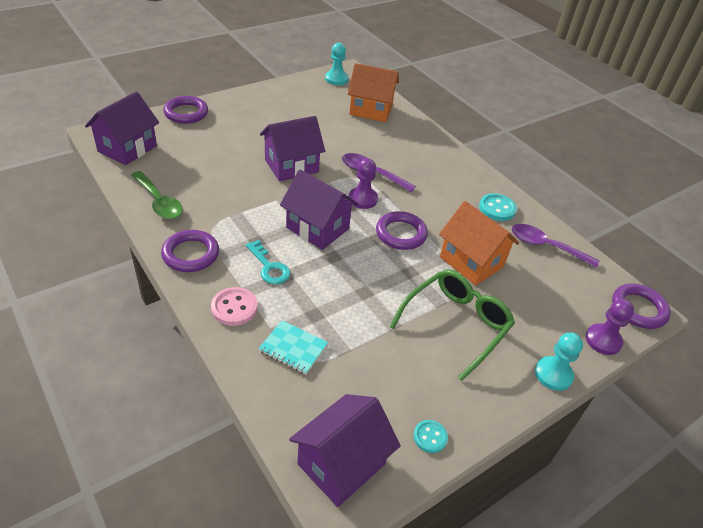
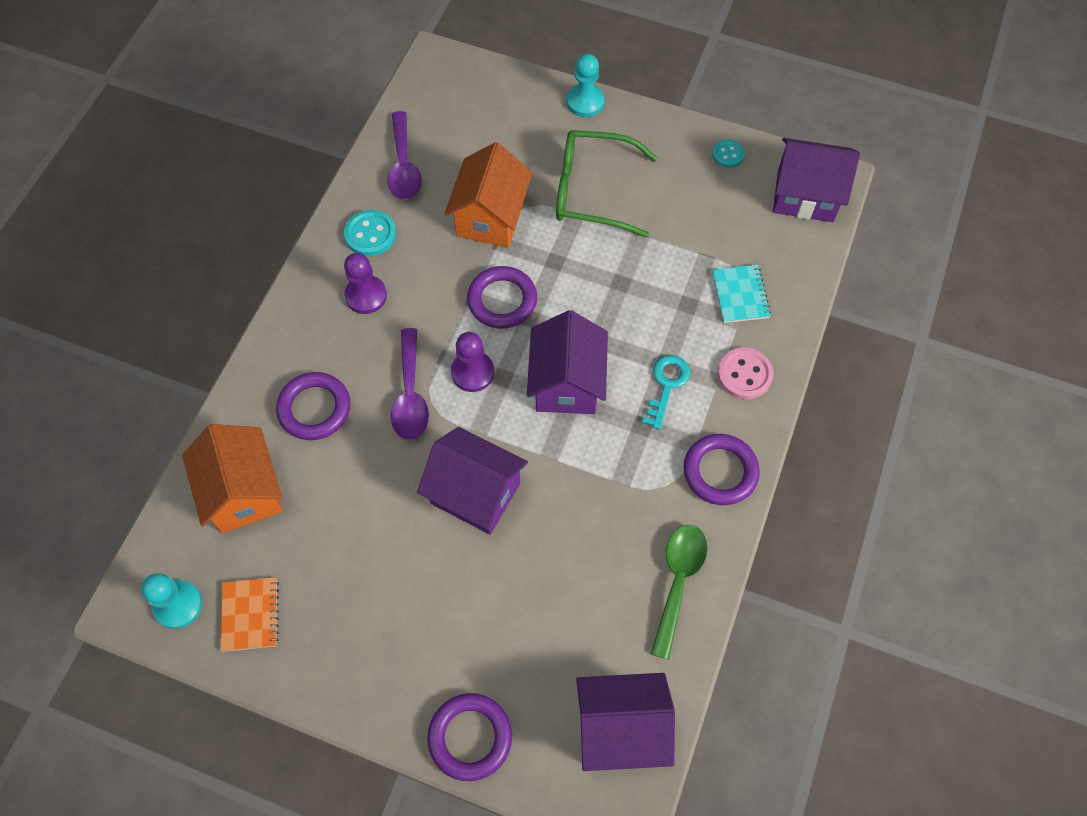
camera: 120 degrees left, 20 degrees up
(311, 90) = (250, 615): none -> orange notebook
(603, 340) = (509, 81): purple pawn -> purple pawn (366, 296)
(638, 309) = (439, 67): purple ring -> purple ring (314, 408)

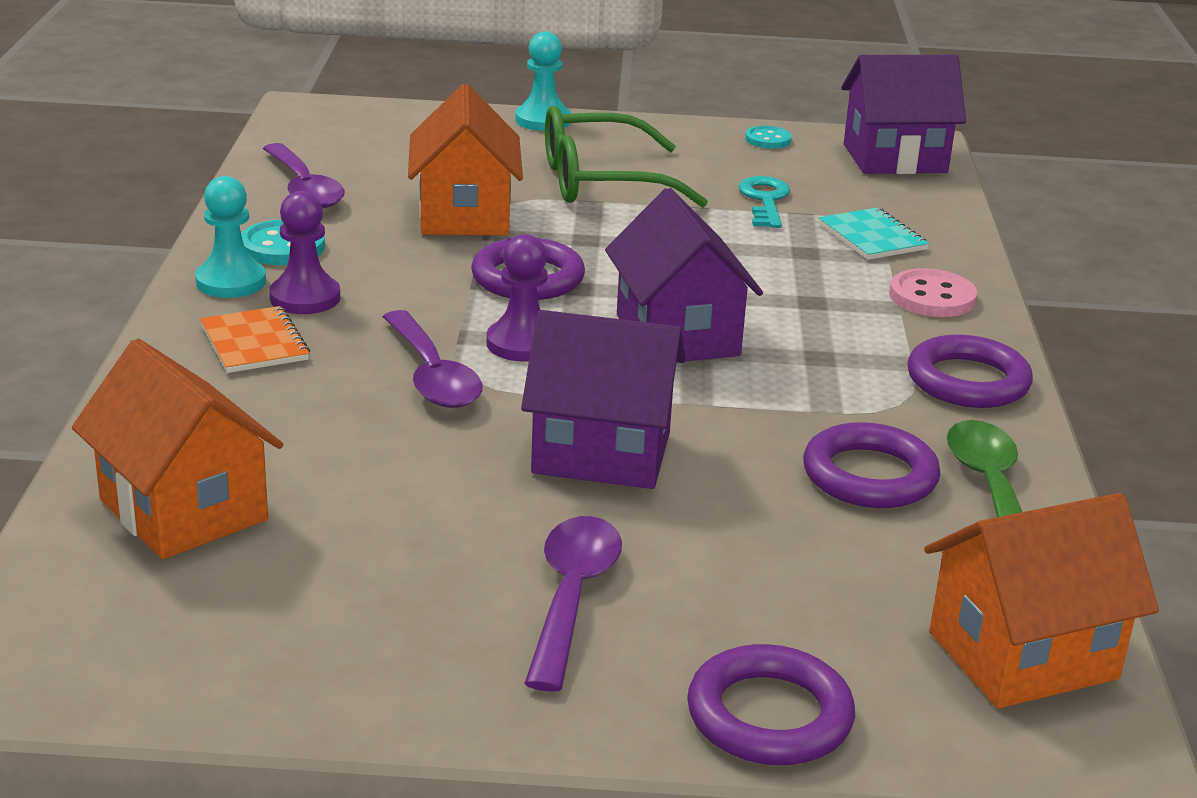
camera: 20 degrees left, 35 degrees down
(178, 605) = (108, 657): turquoise pawn -> turquoise pawn (231, 282)
(250, 615) = (262, 644): orange notebook -> orange notebook (254, 343)
(314, 408) = (273, 409): purple ring -> purple ring (869, 475)
(411, 617) = (571, 597): none -> purple spoon
(621, 728) = (1023, 655): purple house -> orange house
(666, 385) = (829, 319): turquoise key -> turquoise key (765, 200)

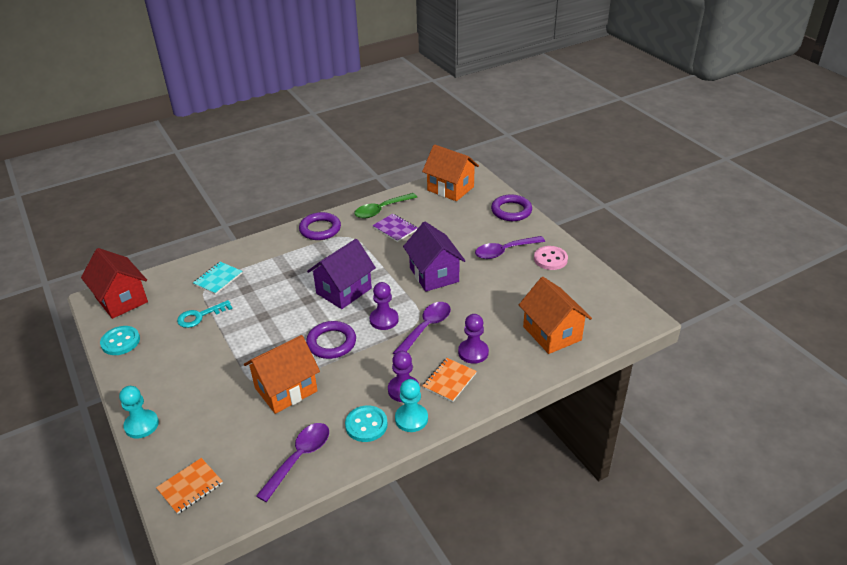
camera: 120 degrees left, 10 degrees up
(183, 510) = (552, 333): orange house -> orange house turned 45 degrees counterclockwise
(284, 395) = (473, 352): none -> purple pawn
(374, 123) = (190, 487): none -> orange notebook
(601, 181) = (214, 368): green glasses -> none
(768, 139) = (120, 342): turquoise button -> turquoise button, size x1.55
(869, 475) = (395, 229): purple ring -> purple notebook
(895, 158) = (121, 300): purple house -> red house
(932, 297) = (262, 252): pink button -> pink button (550, 259)

